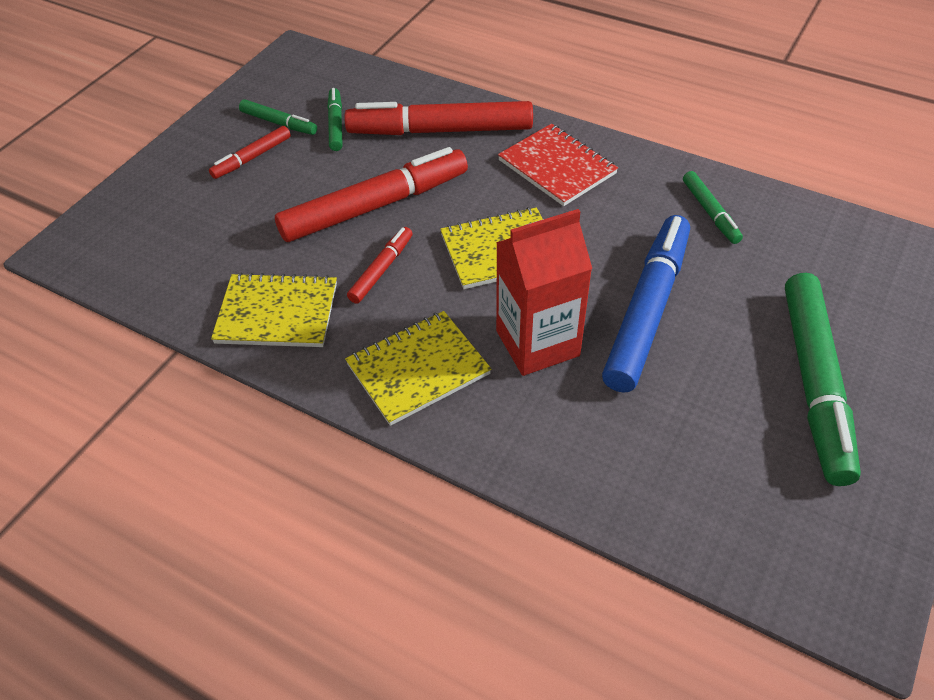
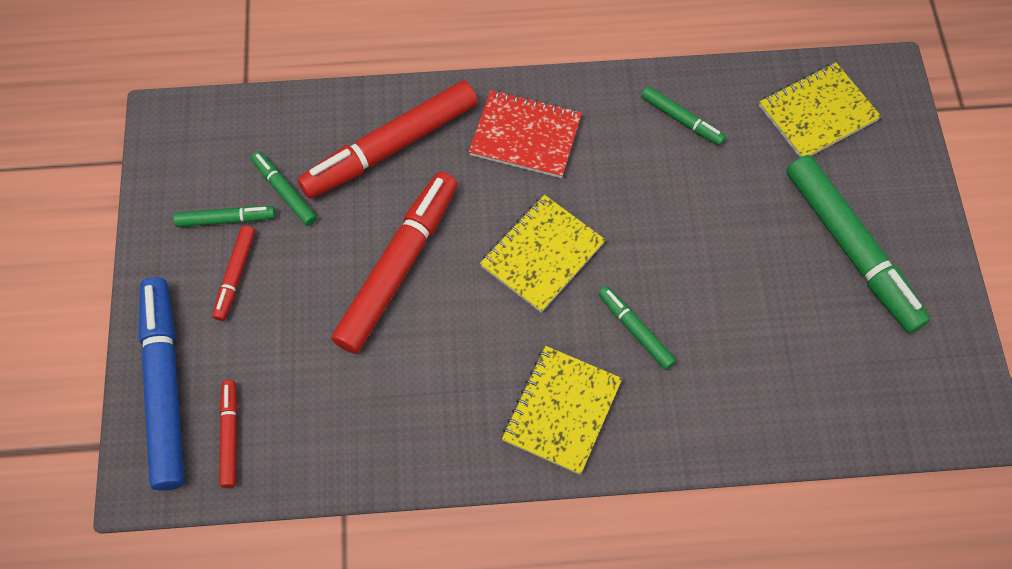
camera: 35 degrees left, 15 degrees up
(277, 313) = (404, 428): yellow notebook -> yellow notebook (817, 113)
(381, 270) = (457, 332): red marker -> red marker (230, 435)
(537, 343) = (635, 330): red carton -> green marker
(647, 310) = (695, 249): blue marker -> blue marker (165, 386)

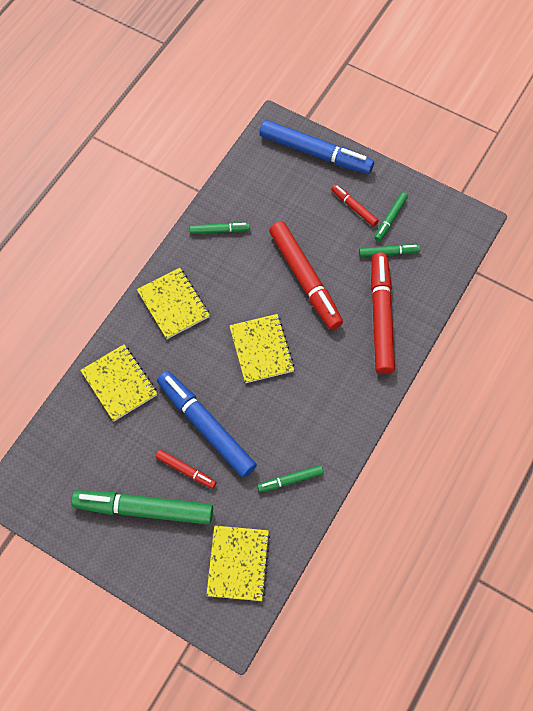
camera: 125 degrees right, 0 degrees up
(230, 435) = (271, 166): red marker -> red marker (186, 470)
(525, 136) = (340, 388): red notebook -> none
(635, 330) = (186, 365): green marker -> green marker (219, 230)
(695, 250) = (206, 426): none -> blue marker
(728, 396) = (119, 383): none -> yellow notebook

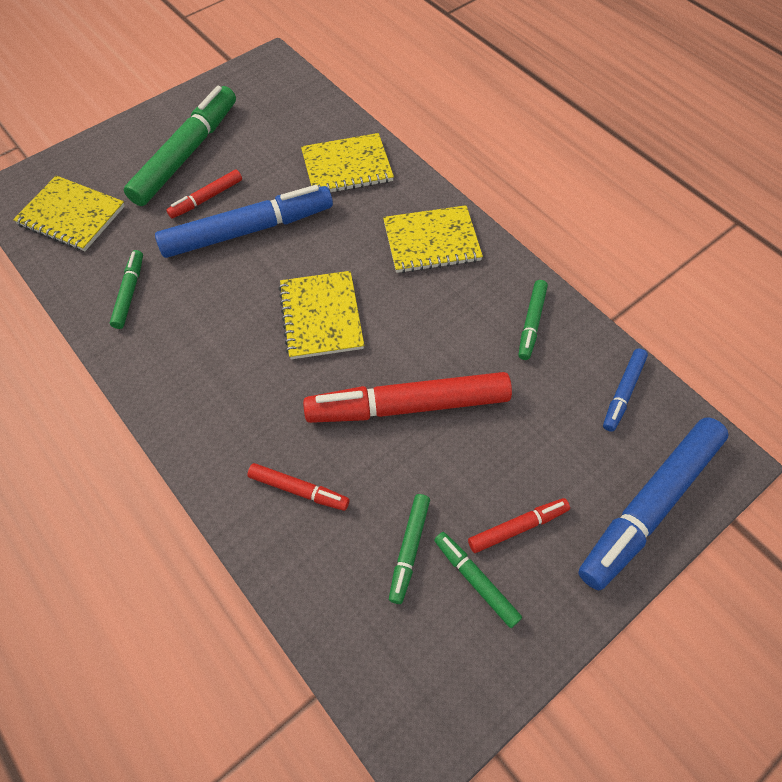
camera: 110 degrees right, 5 degrees down
(251, 175) = (623, 392): none -> blue marker
(261, 349) = (321, 316): yellow notebook -> yellow notebook turned 75 degrees clockwise
(381, 317) = (299, 490): red marker -> red marker, size x0.49

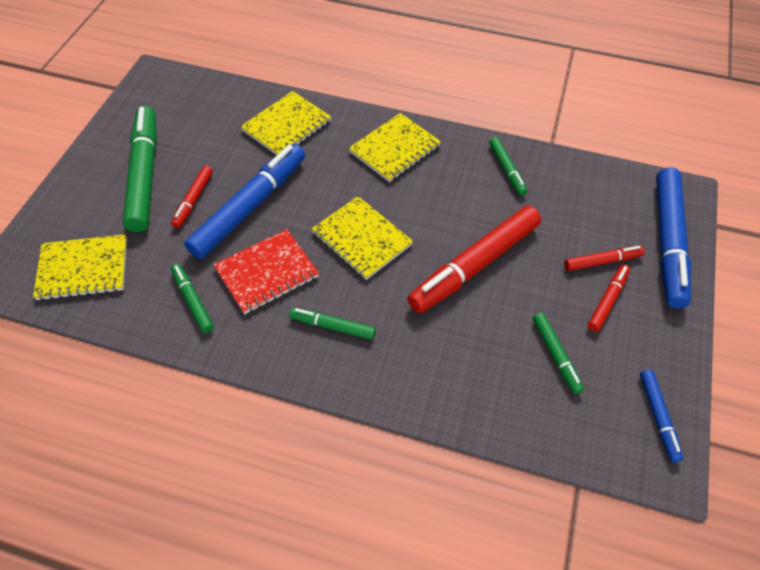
camera: 35 degrees left, 5 degrees down
(210, 302) = (267, 273): none -> red notebook
(299, 490) = (451, 363): red marker -> red marker (602, 261)
(475, 580) = (611, 348): green marker -> green marker (332, 326)
(623, 392) = (597, 184): blue marker -> blue marker (658, 417)

